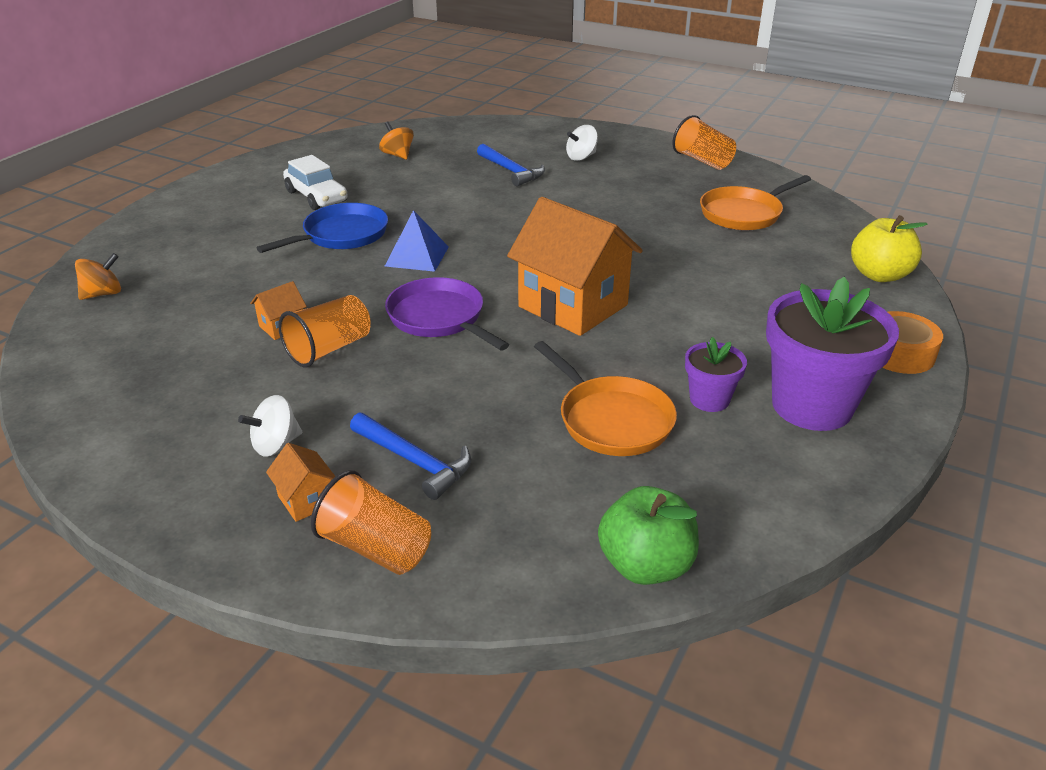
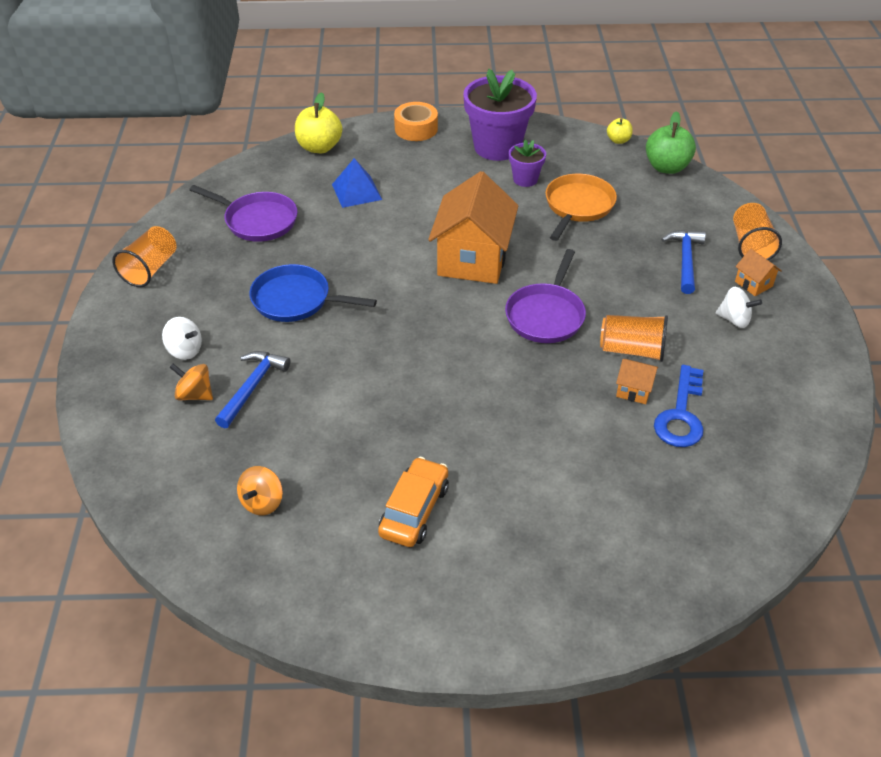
camera: 120 degrees left, 10 degrees up
(103, 294) = (707, 542): orange spinning top -> orange spinning top (195, 394)
(220, 340) = (681, 414): none -> blue key
(306, 500) = (753, 284): orange house -> orange house turned 60 degrees counterclockwise
(316, 196) = (414, 510): white car -> orange car
(341, 235) = (476, 440): blue pan -> blue pan (296, 300)
(417, 256) = (471, 370): blue pyramid -> blue pyramid (356, 192)
(744, 213) = (257, 221): orange pan -> purple pan
(766, 546) = (618, 140): none -> yellow apple

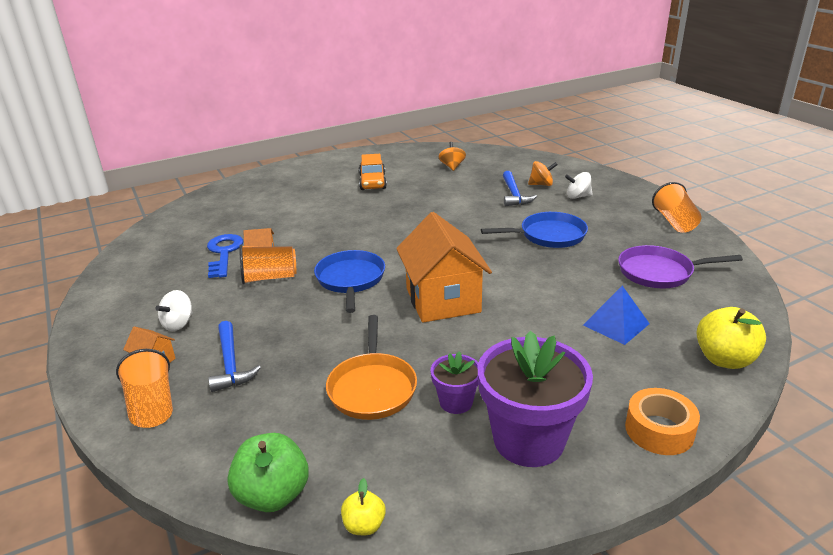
camera: 155 degrees right, 15 degrees down
(546, 315) = (350, 280): purple pan -> blue pan
(734, 319) = (178, 324): white spinning top -> white spinning top turned 60 degrees counterclockwise

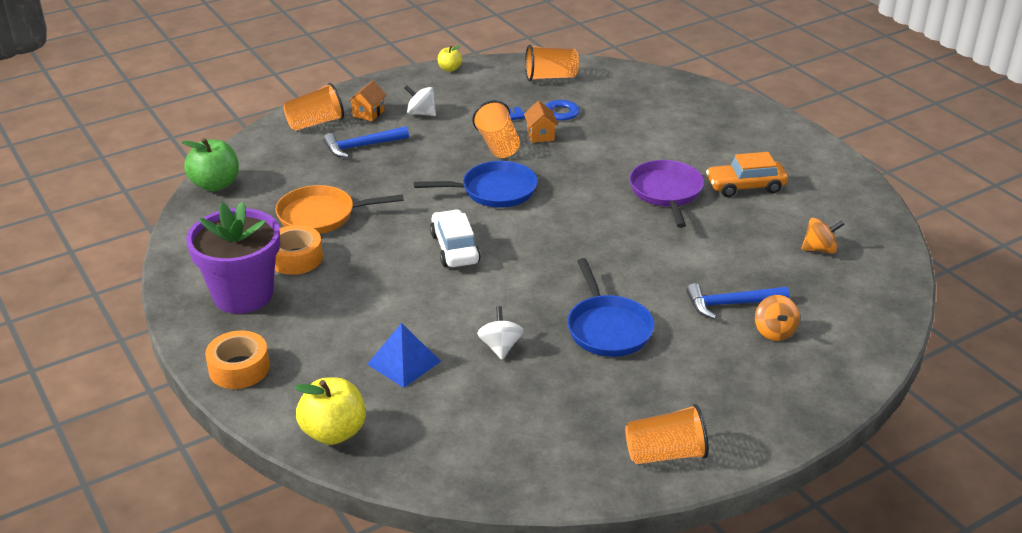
camera: 85 degrees right, 5 degrees up
(154, 249) = (550, 77): none -> orange cup
(364, 525) = (179, 222): yellow apple -> yellow apple (449, 69)
(443, 300) = (454, 248): orange house -> white car
(456, 402) = (295, 258): purple flower pot -> orange tape
(578, 196) = (738, 364): white spinning top -> white spinning top (500, 347)
(659, 272) = (516, 413): purple pan -> purple pan (666, 192)

